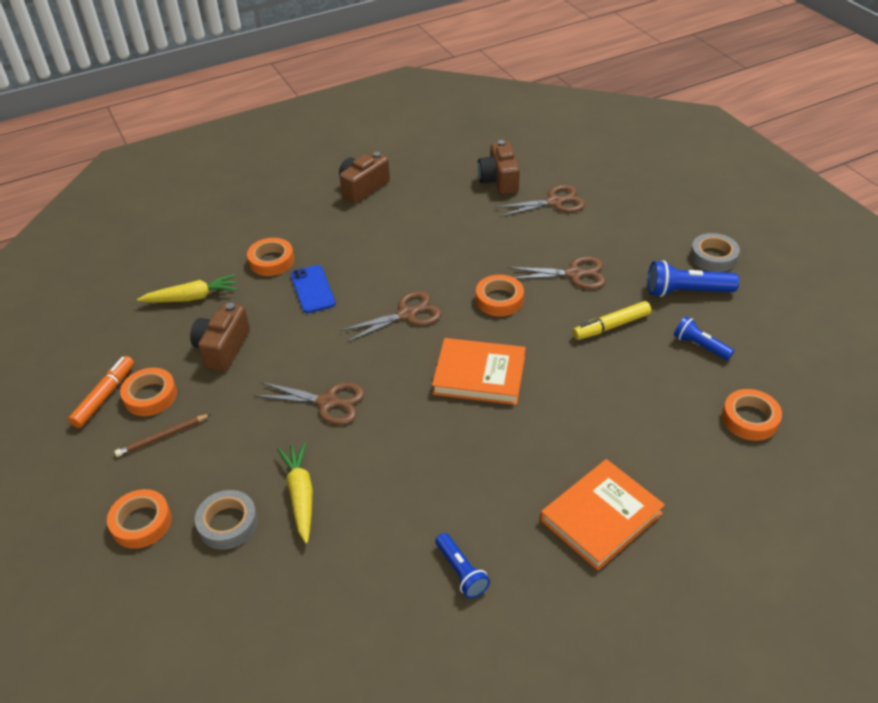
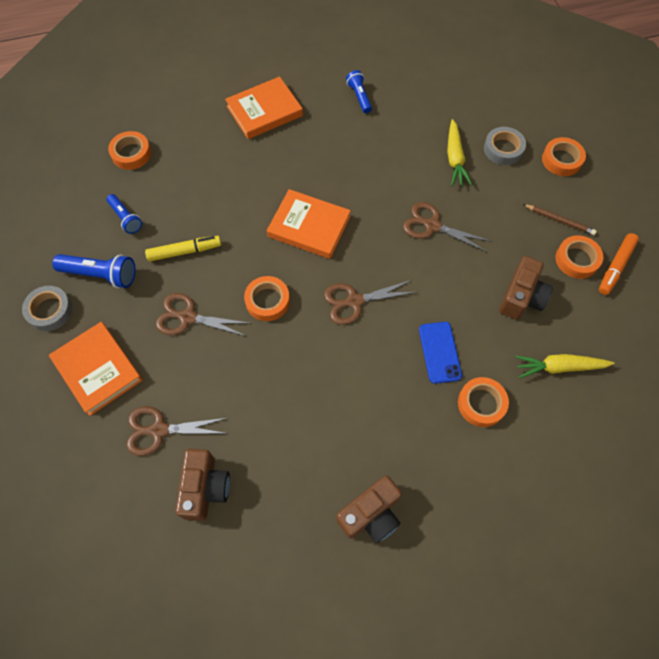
camera: 170 degrees left, 20 degrees up
(162, 437) = (559, 220): brown pencil -> brown pencil turned 45 degrees clockwise
(634, 227) = (98, 369): none -> orange book

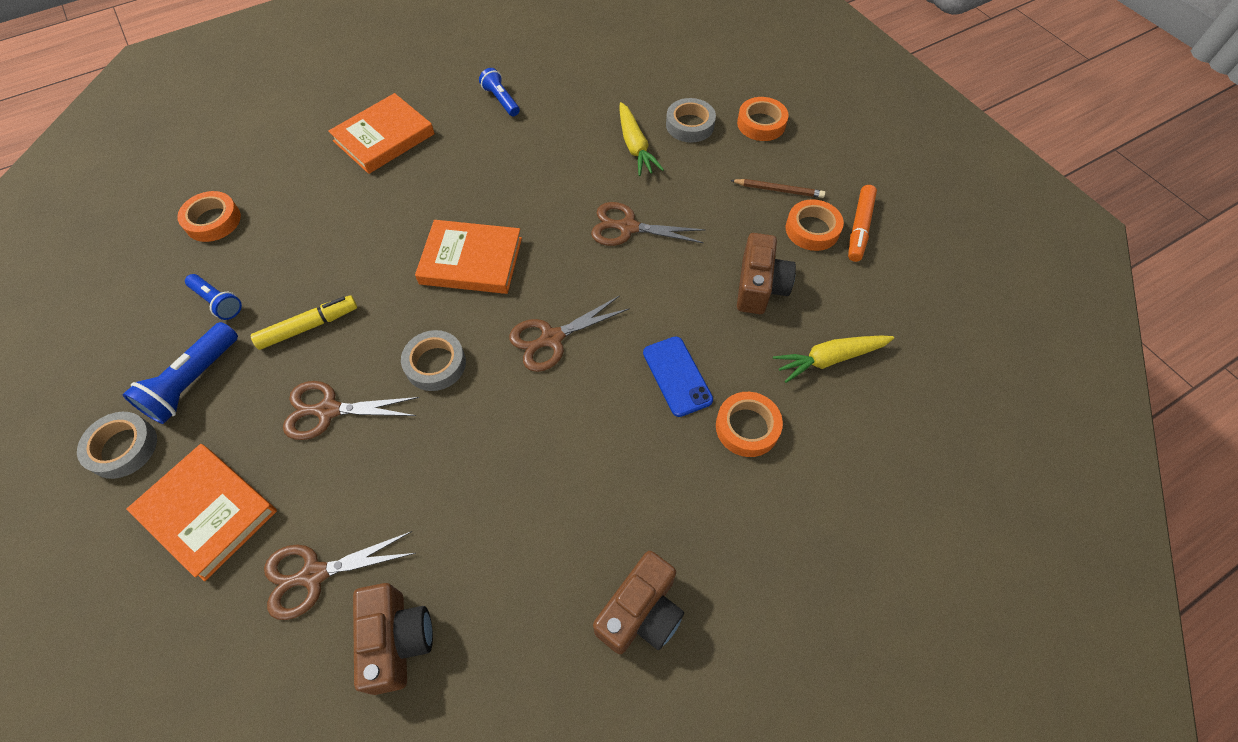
camera: 15 degrees left, 5 degrees down
(101, 275) = (193, 382): blue flashlight -> blue flashlight turned 120 degrees clockwise
(267, 301) = (435, 364): orange tape -> grey tape

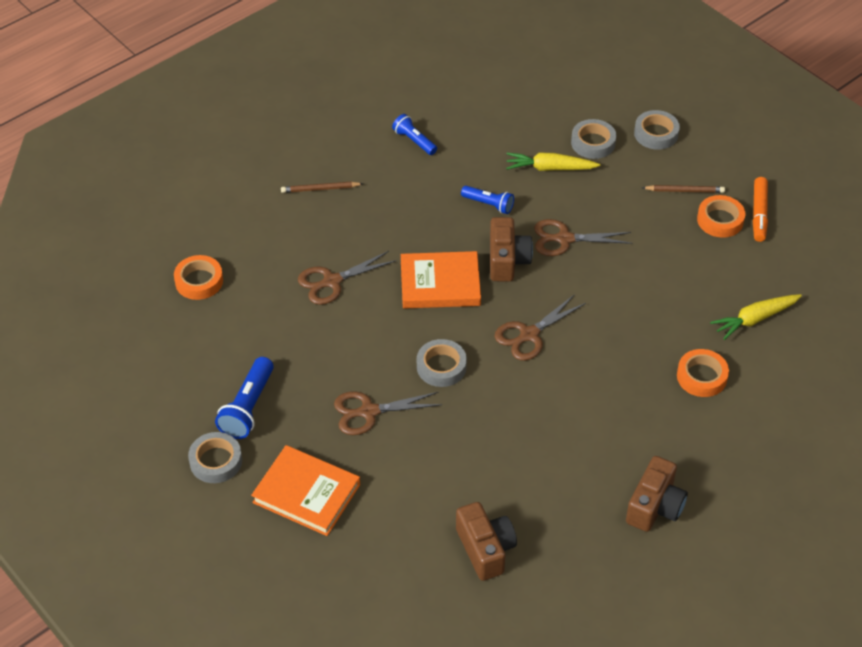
camera: 10 degrees left, 10 degrees down
(218, 302) = (237, 345): blue flashlight -> blue flashlight (489, 204)
(308, 327) = (324, 354): yellow marker -> none
(313, 575) = (407, 520): brown scissors -> brown scissors (331, 281)
(384, 137) = (320, 189): orange book -> brown pencil
(635, 146) = (550, 168): yellow carrot -> yellow carrot turned 120 degrees clockwise
(677, 376) = (638, 348): blue phone -> none
(759, 286) = (687, 272): brown camera -> brown camera (507, 260)
(761, 124) = (656, 134): orange tape -> grey tape

